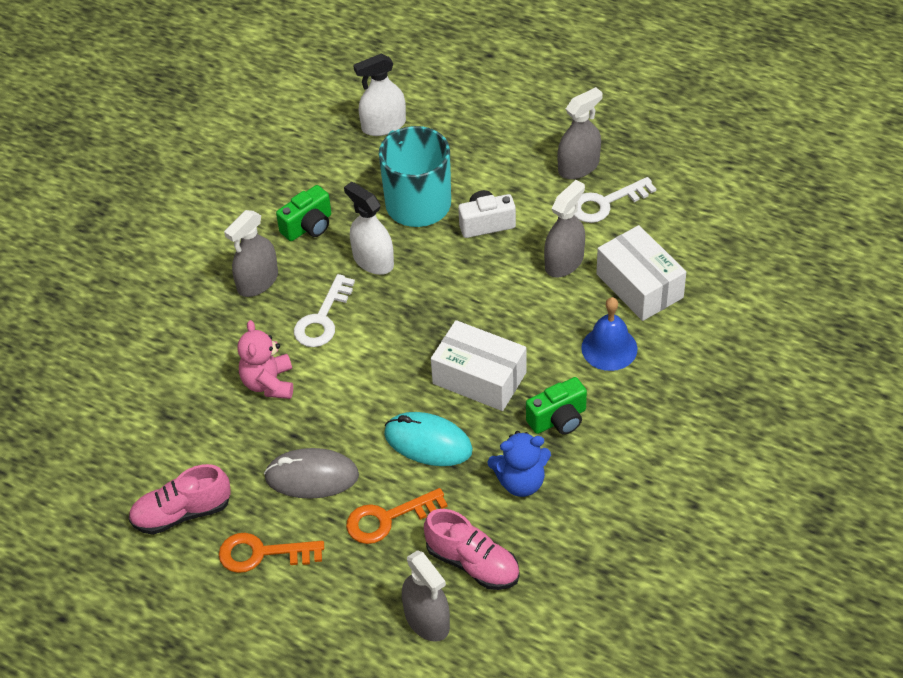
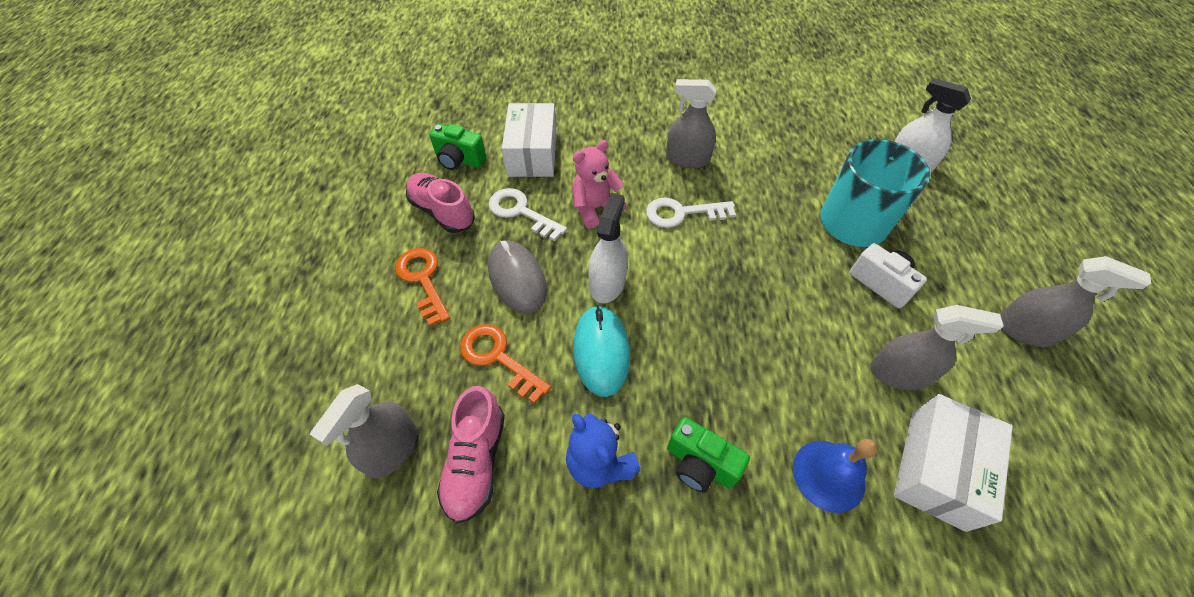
camera: 60 degrees right, 5 degrees up
(308, 226) = (765, 164): green camera -> green camera (459, 160)
(373, 260) = (767, 219): white spray bottle -> white spray bottle (607, 283)
(479, 378) = (702, 361): white box -> white box (532, 153)
(606, 203) = (1008, 379): white key -> white key (521, 212)

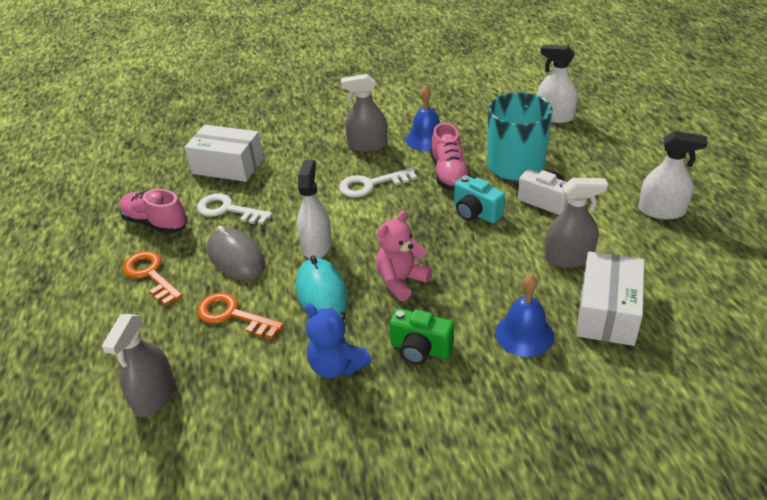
camera: 10 degrees left, 15 degrees down
(459, 160) = (161, 182): green camera -> none
(476, 461) = (231, 388): pink shoe -> pink shoe (449, 174)
(532, 153) = (228, 166): white box -> white box turned 60 degrees counterclockwise
(595, 208) = (294, 195): pink teddy bear -> pink teddy bear (401, 281)
(755, 164) = (426, 139): none -> blue bell
(796, 280) = (475, 213): none -> turquoise camera
(1024, 330) = (661, 211): grey spray bottle -> white spray bottle

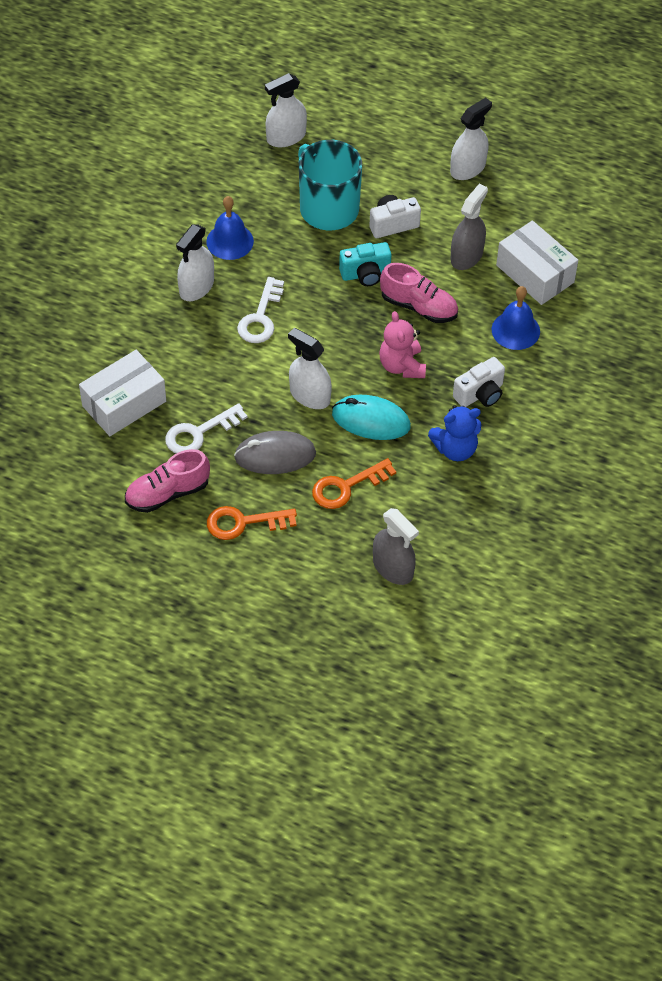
camera: 60 degrees left, 15 degrees up
(367, 145) = (196, 287): grey spray bottle -> white spray bottle
(420, 349) = (480, 394): green camera -> white camera
(449, 174) = (298, 258): pink shoe -> pink shoe (418, 307)

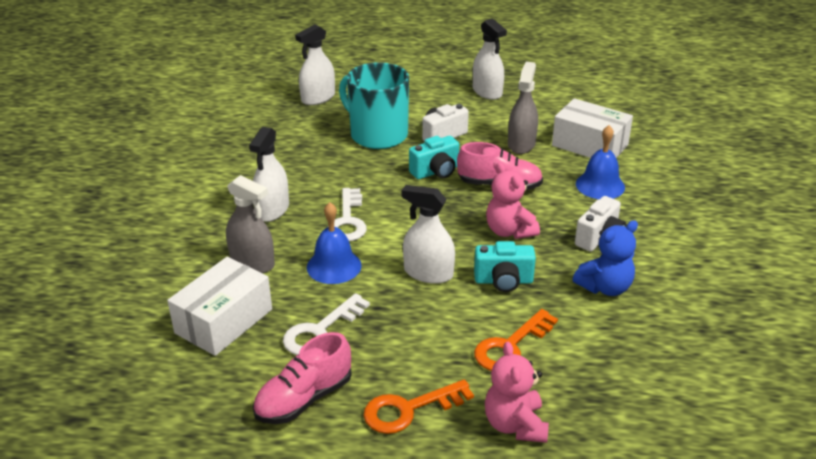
camera: 15 degrees left, 20 degrees down
(230, 241) = (293, 171): blue bell -> blue bell (334, 266)
(275, 455) = (416, 334): grey mouse -> none
(318, 556) = (515, 425): none -> pink teddy bear
(371, 420) = (503, 281): turquoise mouse -> turquoise camera
(393, 568) = (609, 416): grey spray bottle -> grey spray bottle (252, 262)
(468, 168) = (487, 92): white spray bottle -> white spray bottle turned 120 degrees clockwise

